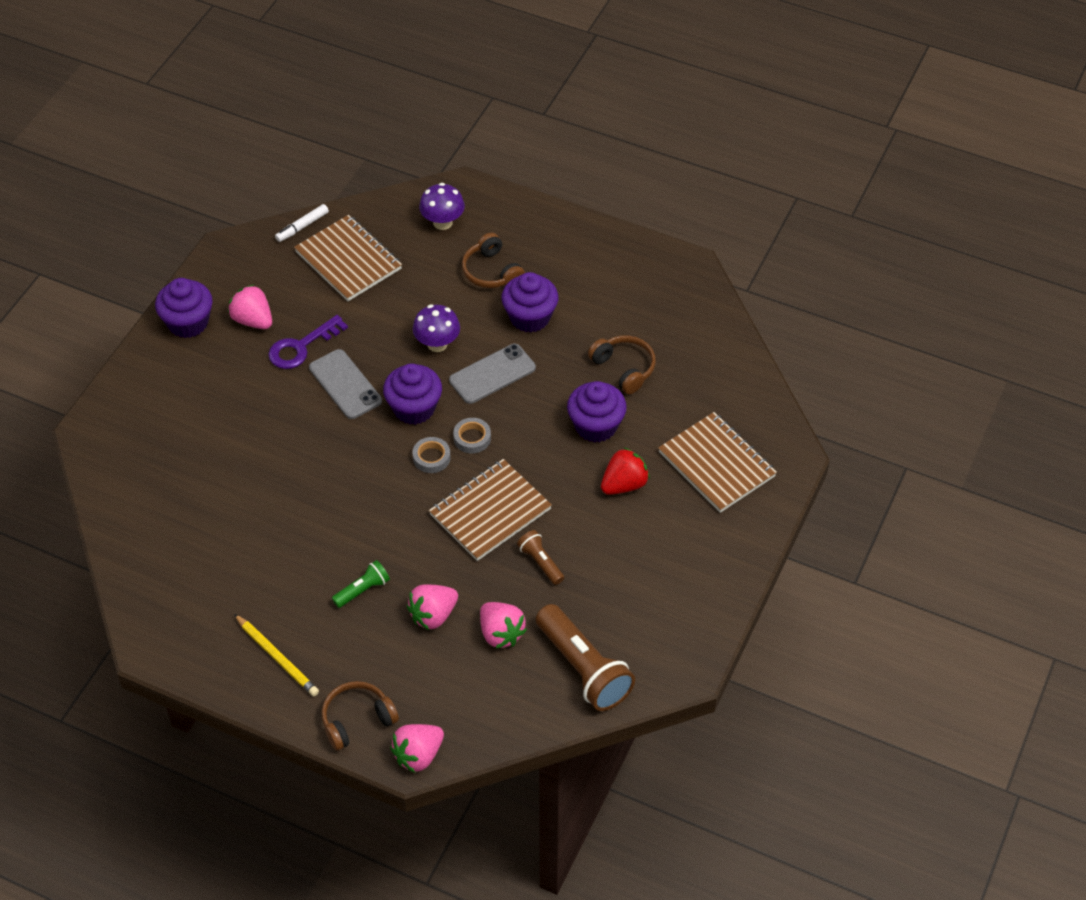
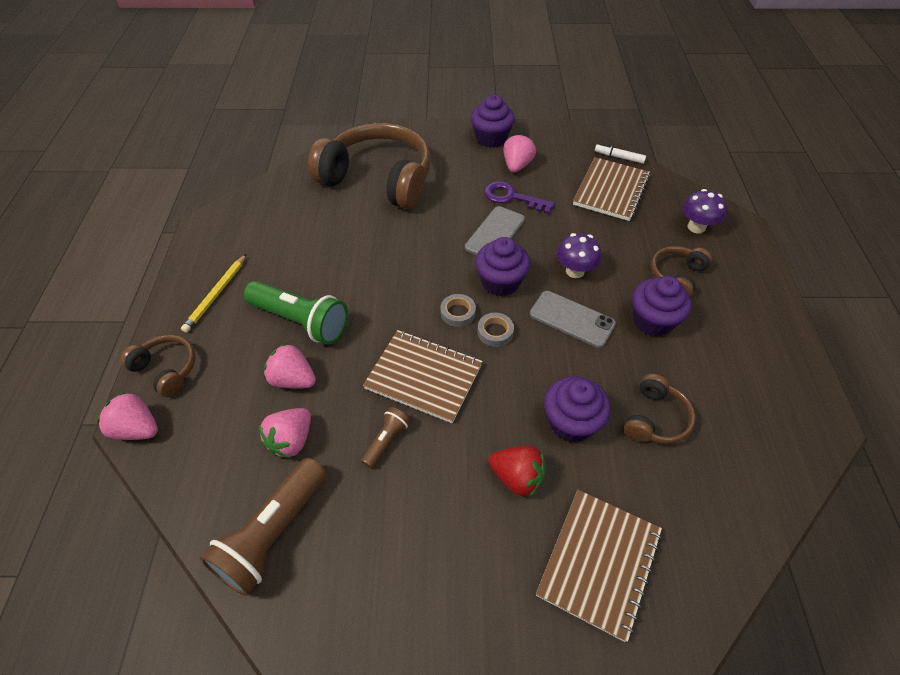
camera: 65 degrees right, 0 degrees up
(186, 456) = (378, 179): none -> brown headphones
(363, 590) = (301, 321): green flashlight -> green flashlight, size x2.00

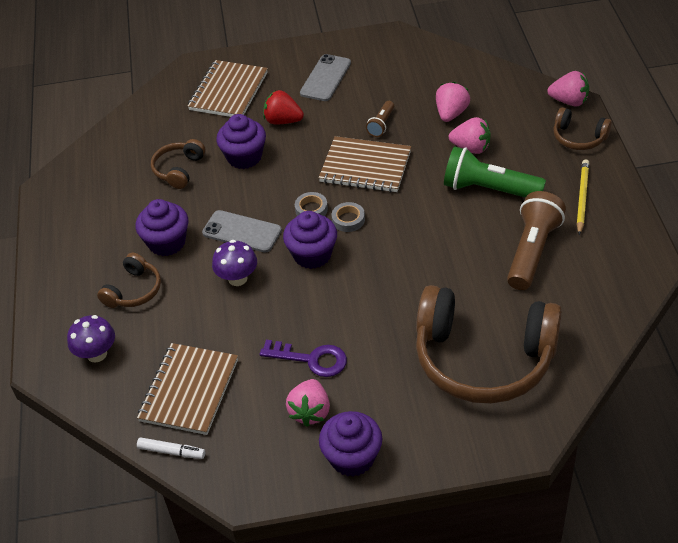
camera: 175 degrees right, 5 degrees down
(273, 533) = (437, 71): brown flashlight -> brown flashlight (532, 251)
(495, 233) = (325, 307): grey phone -> grey phone (325, 78)

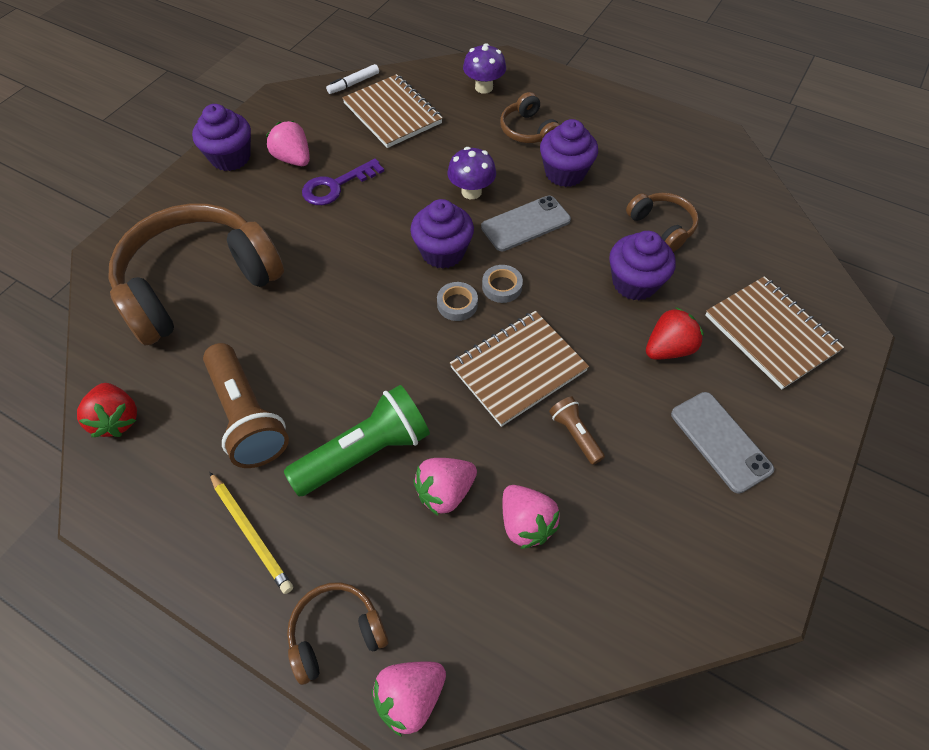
camera: 125 degrees right, 10 degrees up
(609, 306) = (117, 419): none -> red strawberry

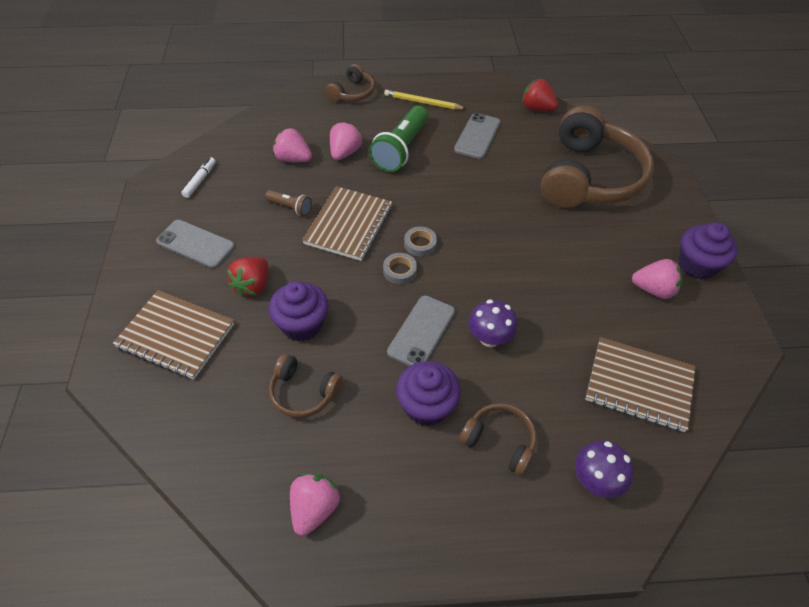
camera: 145 degrees right, 5 degrees down
(247, 416) = (477, 136): brown flashlight -> grey phone
(336, 186) = (594, 285): purple key -> none
(353, 83) = (715, 402): white marker -> white marker (200, 180)
(410, 697) = (305, 91): pink strawberry -> pink strawberry (314, 508)
(443, 252) = (463, 275): purple cupcake -> none

